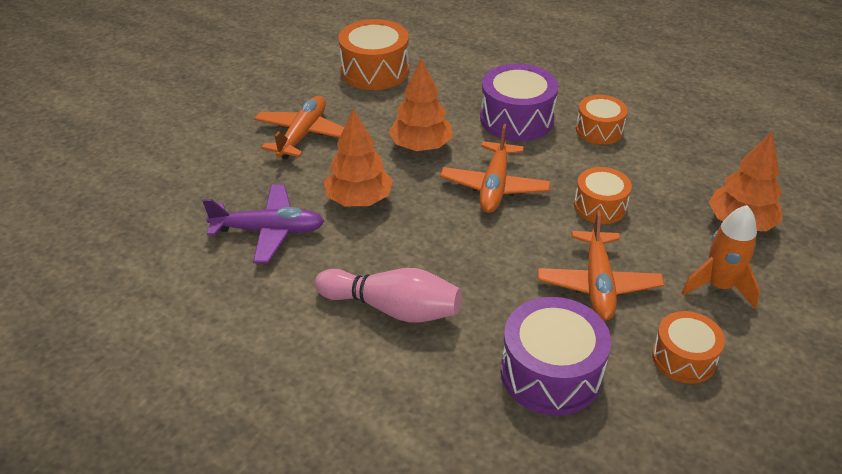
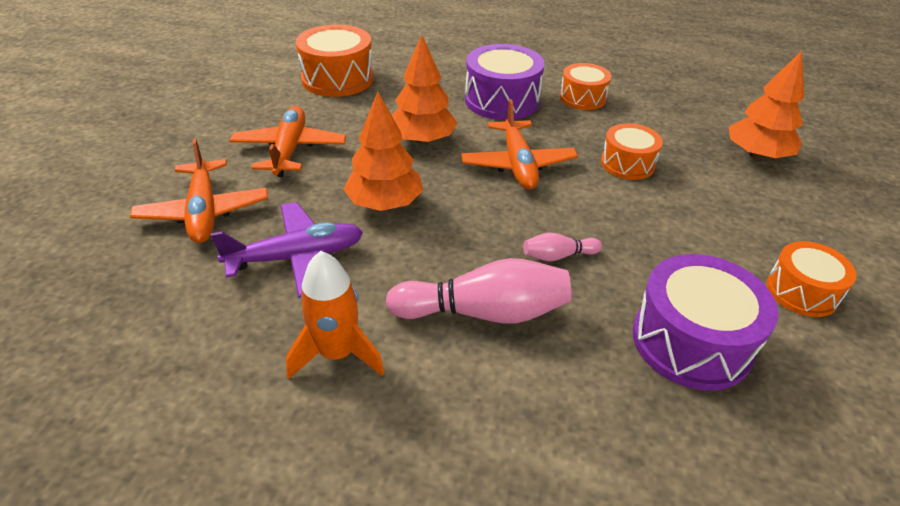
camera: 20 degrees left, 0 degrees up
(481, 277) = (558, 256): none -> pink bowling pin
(598, 284) = (675, 237): orange plane -> orange plane (204, 211)
(719, 286) = (781, 215): orange rocket -> orange rocket (337, 354)

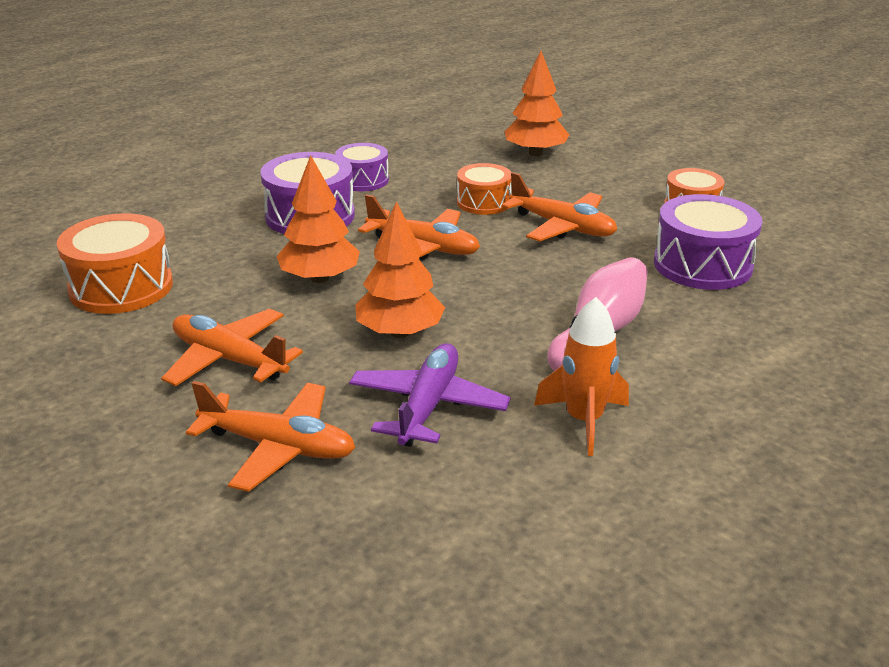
camera: 55 degrees left, 10 degrees down
(558, 256) = (565, 277): pink bowling pin -> none
(582, 98) = (362, 180): orange drum -> purple drum
(644, 221) = (562, 227): none -> orange plane

